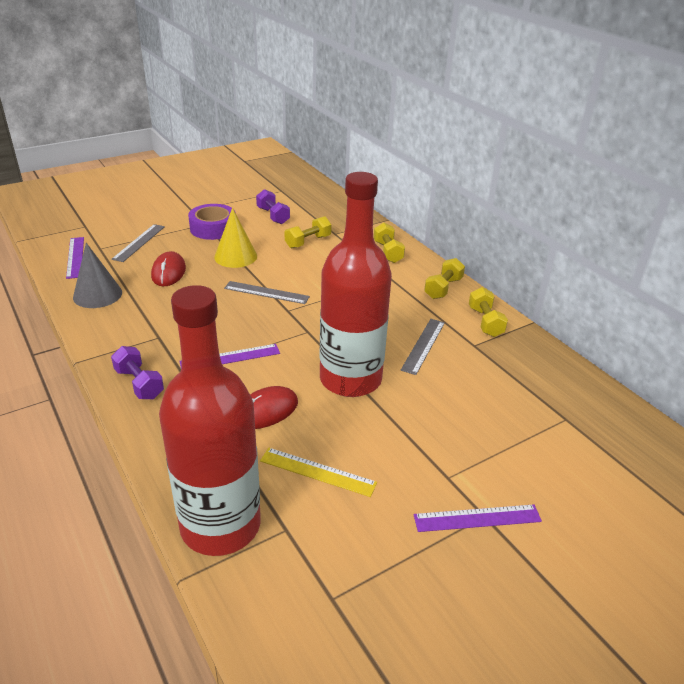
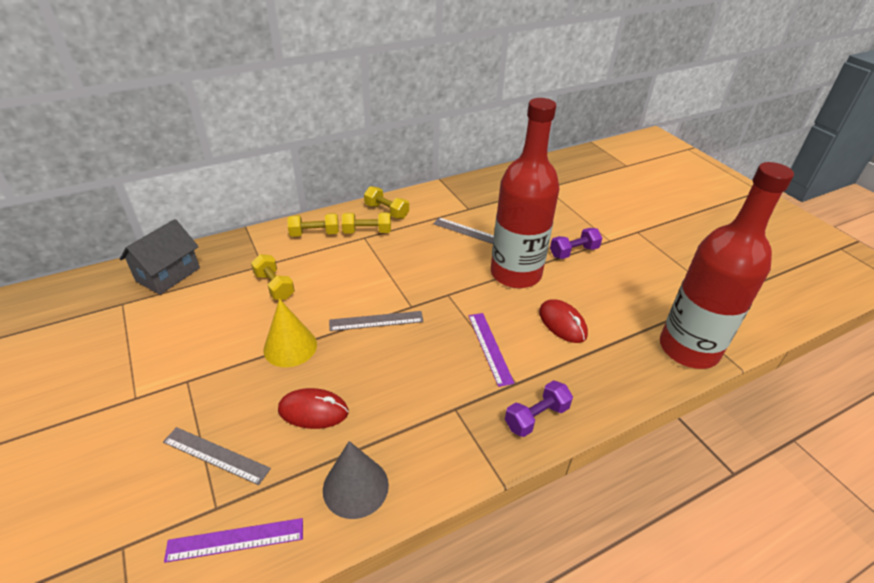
camera: 85 degrees left, 5 degrees up
(213, 228) = (205, 371): purple tape -> none
(266, 292) = (376, 321): grey ruler -> grey ruler turned 60 degrees clockwise
(273, 216) = (194, 313): purple dumbbell -> purple dumbbell (573, 252)
(315, 200) = (168, 274): none -> grey house
(317, 472) = (622, 297): yellow ruler -> none
(477, 518) = (640, 234): purple ruler -> none
(485, 322) = (438, 199): yellow dumbbell -> yellow dumbbell (367, 232)

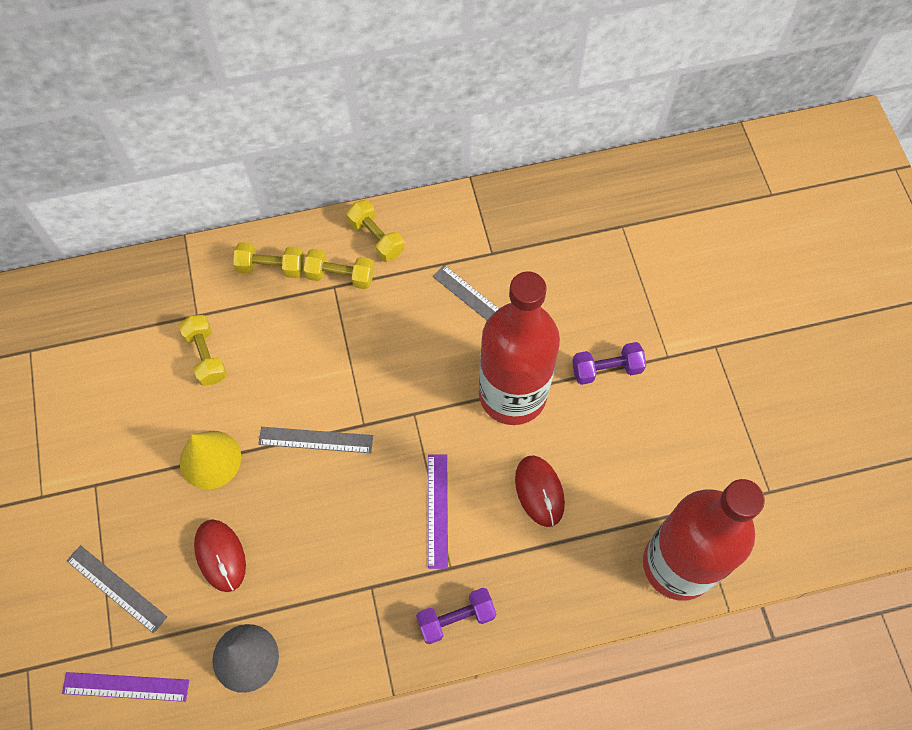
camera: 15 degrees right, 25 degrees up
(168, 274) = (83, 310): grey house -> none
(313, 411) = (220, 556): red mouse -> red mouse turned 45 degrees clockwise

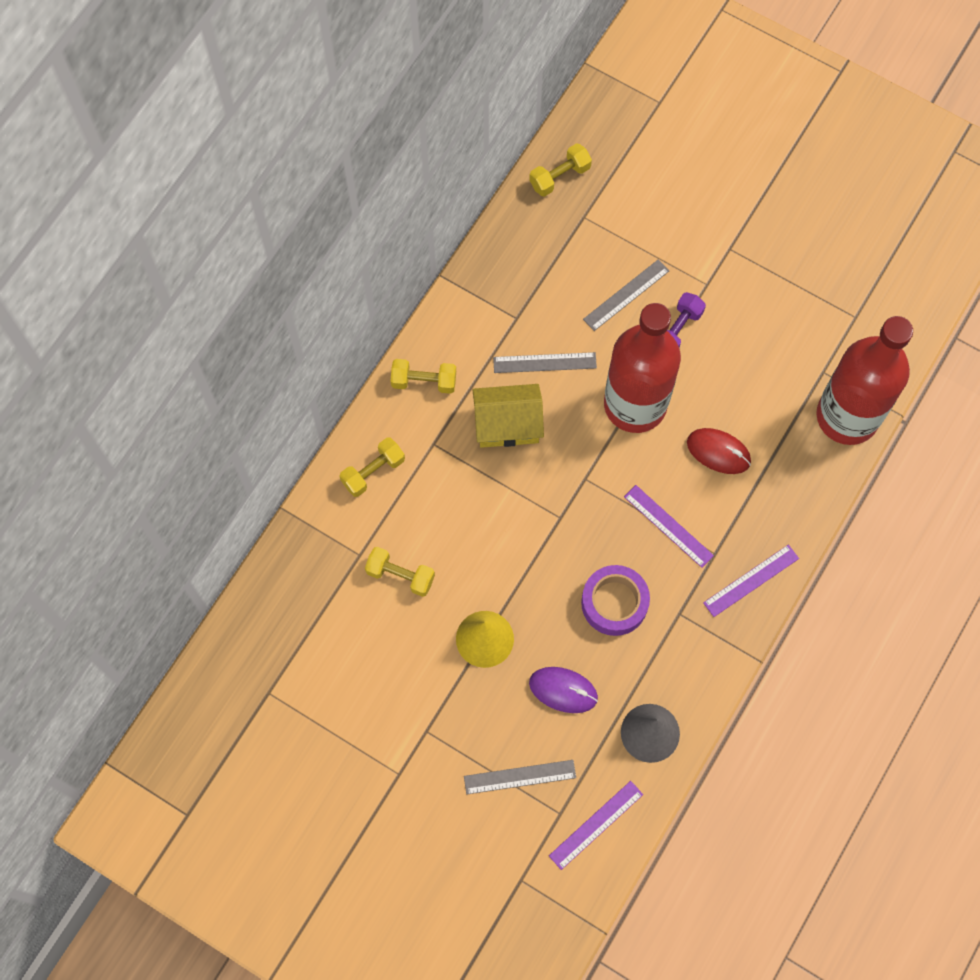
camera: 45 degrees left, 5 degrees up
(220, 556) = (563, 690): red mouse -> purple mouse
(316, 440) = (540, 558): grey ruler -> grey ruler (626, 295)
(331, 528) = (614, 603): none -> purple tape
(340, 276) = (429, 432): yellow dumbbell -> yellow dumbbell (559, 176)
(401, 321) = (507, 425): none -> yellow house
(456, 618) = (751, 580): purple dumbbell -> purple ruler

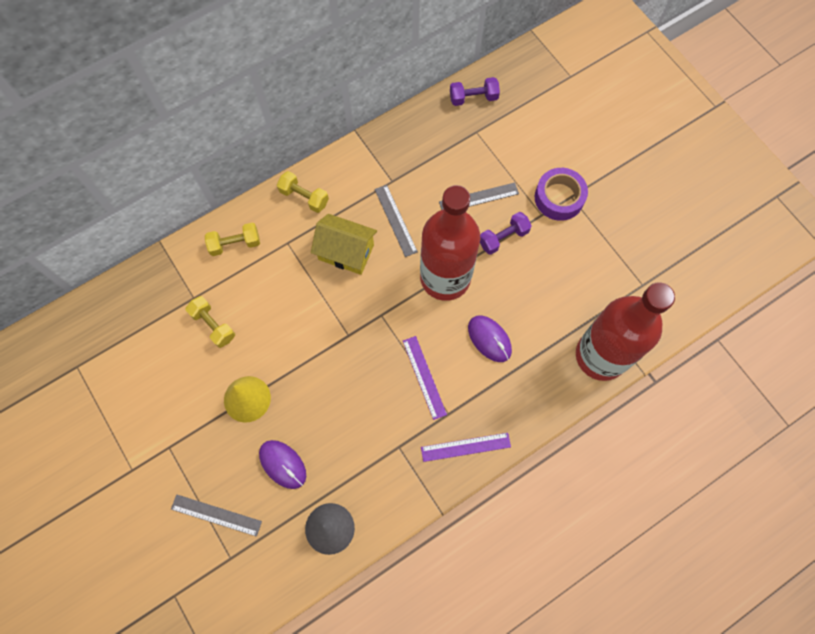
camera: 25 degrees right, 0 degrees up
(544, 362) = (395, 220): grey ruler -> grey ruler turned 45 degrees clockwise
(559, 176) = (473, 98): yellow dumbbell -> purple dumbbell
(596, 825) = (252, 580): purple ruler -> none
(614, 603) = (354, 416): purple tape -> purple tape (559, 198)
(718, 452) = (489, 339): red mouse -> purple mouse

